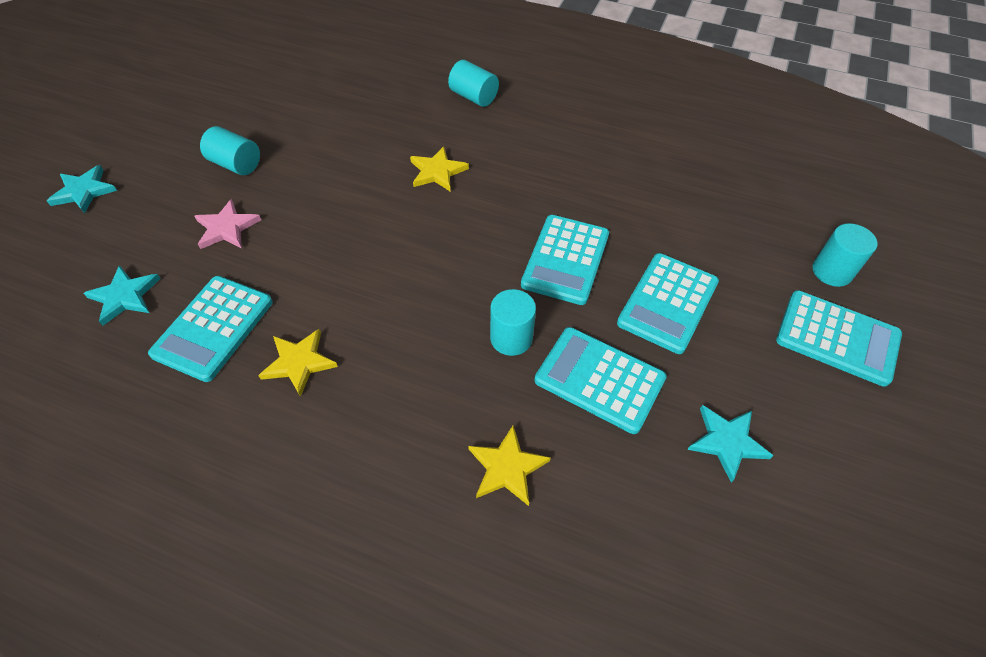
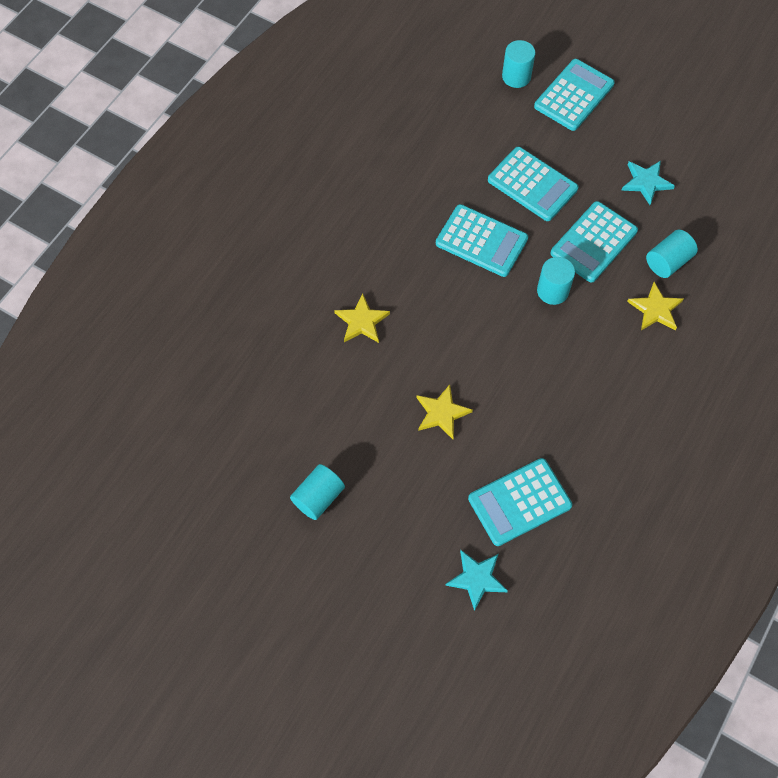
camera: 80 degrees left, 10 degrees up
(84, 191) = (332, 641): turquoise star -> none
(214, 328) = (519, 502): turquoise calculator -> turquoise calculator turned 120 degrees clockwise
(226, 228) = (406, 500): pink star -> none
(299, 362) = (560, 437): yellow star -> yellow star (441, 413)
(473, 97) = (258, 278): turquoise cylinder -> turquoise cylinder (668, 262)

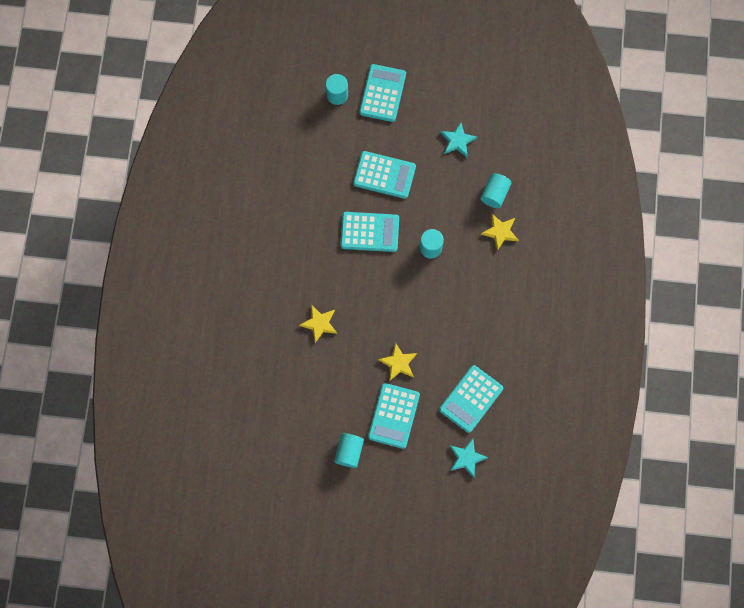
camera: 25 degrees left, 10 degrees up
(594, 242) = (442, 201): turquoise calculator -> turquoise calculator (394, 416)

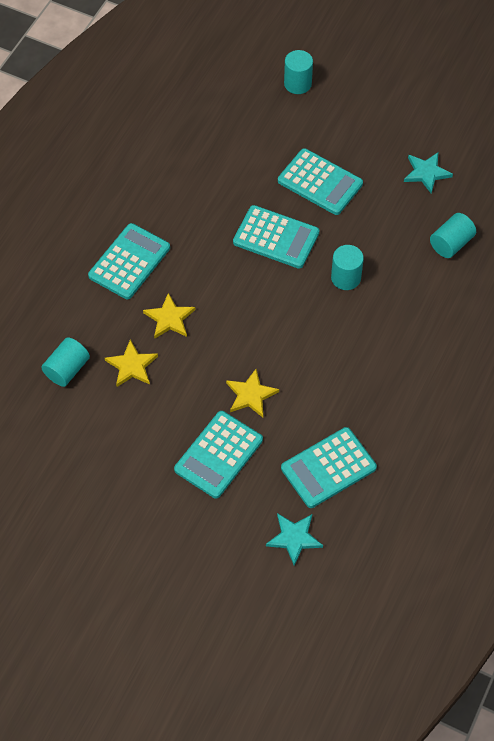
camera: 20 degrees right, 15 degrees down
(349, 452) = (142, 478): turquoise cylinder -> turquoise cylinder (67, 369)
(382, 93) = (353, 97): turquoise calculator -> turquoise calculator (129, 262)
(500, 232) = (442, 287): yellow star -> yellow star (132, 366)

